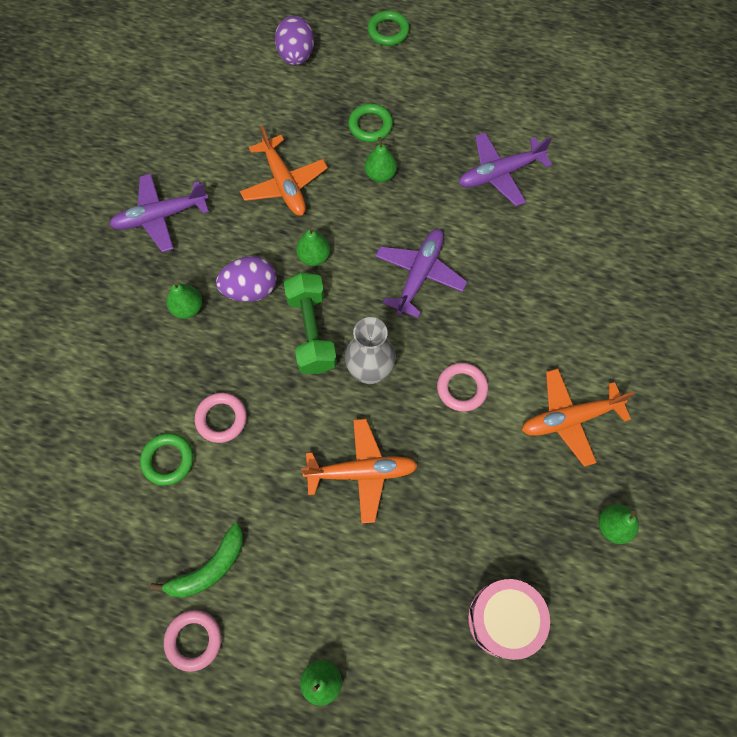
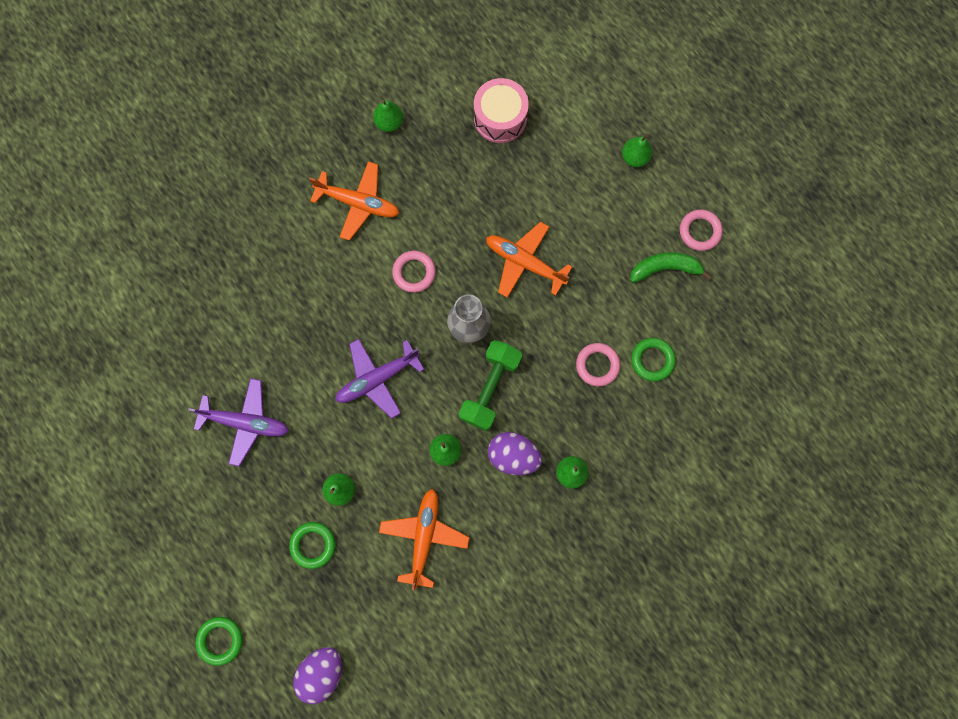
camera: 145 degrees left, 10 degrees up
(160, 217) = (544, 575): purple plane -> none

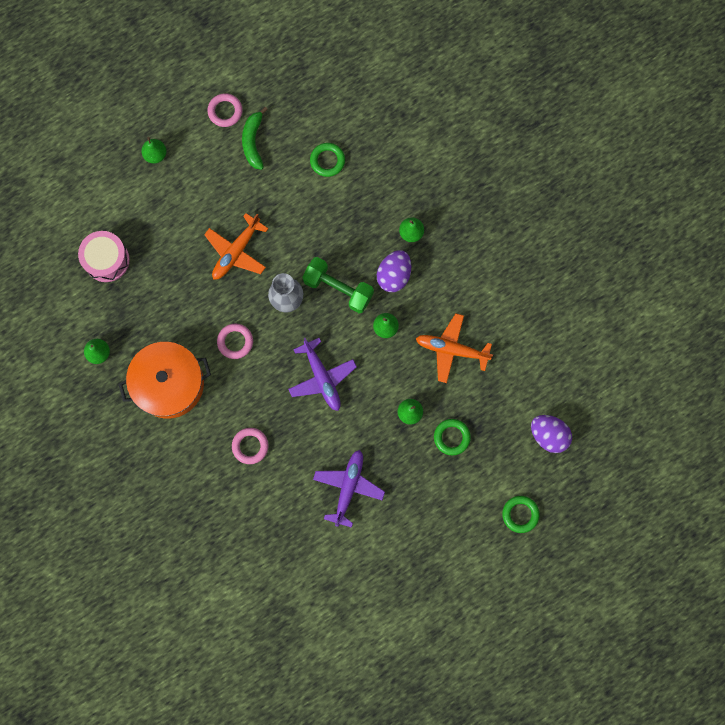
camera: 85 degrees left, 0 degrees up
(358, 203) = (169, 384): orange plane -> orange pot
(597, 365) = (327, 203): pink ring -> pink ring (250, 446)

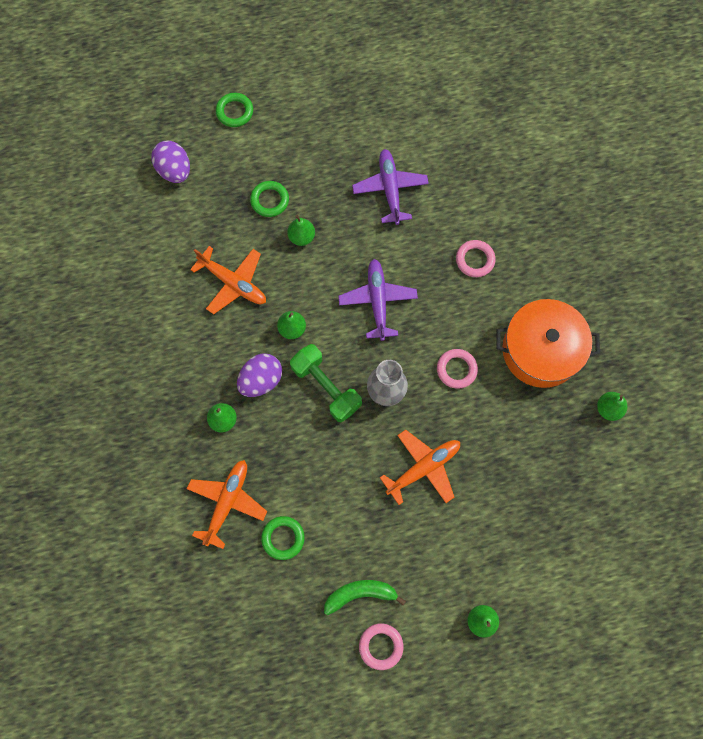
camera: 160 degrees left, 5 degrees down
(106, 260) = (573, 511): pink drum -> none
(253, 141) = (360, 594): green banana -> green banana turned 120 degrees counterclockwise
(348, 487) = (390, 189): purple plane -> purple plane turned 135 degrees clockwise
(381, 171) = (227, 502): none -> orange plane

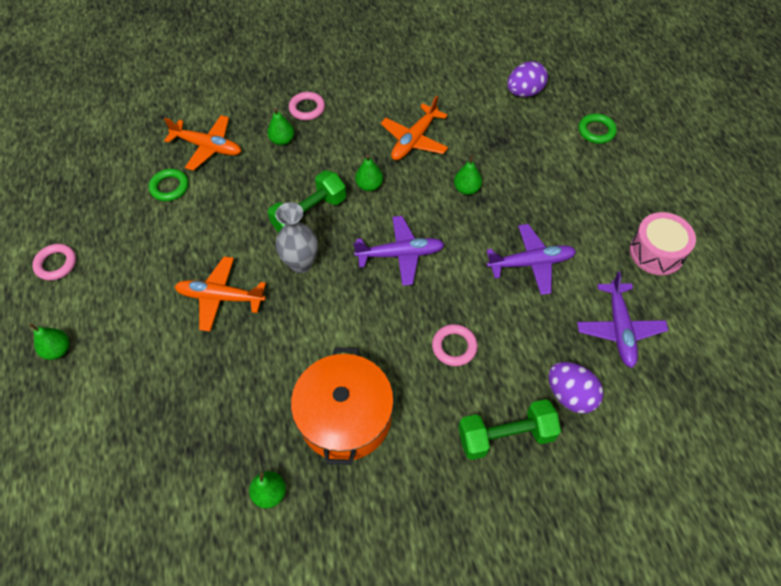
camera: 90 degrees right, 15 degrees down
(261, 380) = (318, 165): purple egg -> purple egg (570, 395)
(270, 200) = (503, 162): green ring -> none
(360, 594) = (107, 247): green banana -> none
(381, 87) = (656, 252): none -> pink drum
(423, 468) = (220, 297): orange plane -> orange plane turned 135 degrees clockwise
(456, 369) = (324, 328): pink ring -> pink ring (307, 108)
(457, 129) = (619, 329): none -> purple plane
(553, 227) = (505, 436): none -> green dumbbell

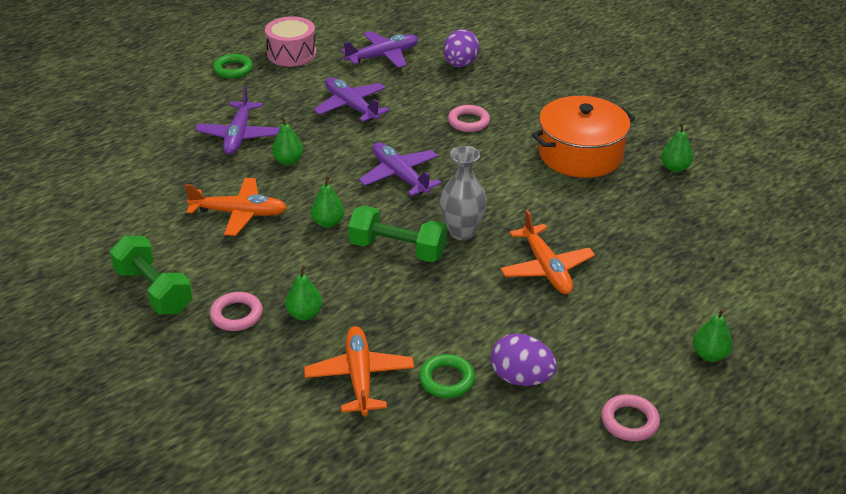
camera: 120 degrees left, 20 degrees down
(505, 436) = (519, 82): green dumbbell -> green dumbbell (154, 290)
(522, 169) = (239, 135): none -> purple plane
(524, 92) = (118, 161): purple egg -> purple egg (521, 378)
(596, 131) = (157, 107): green ring -> green ring (233, 69)

